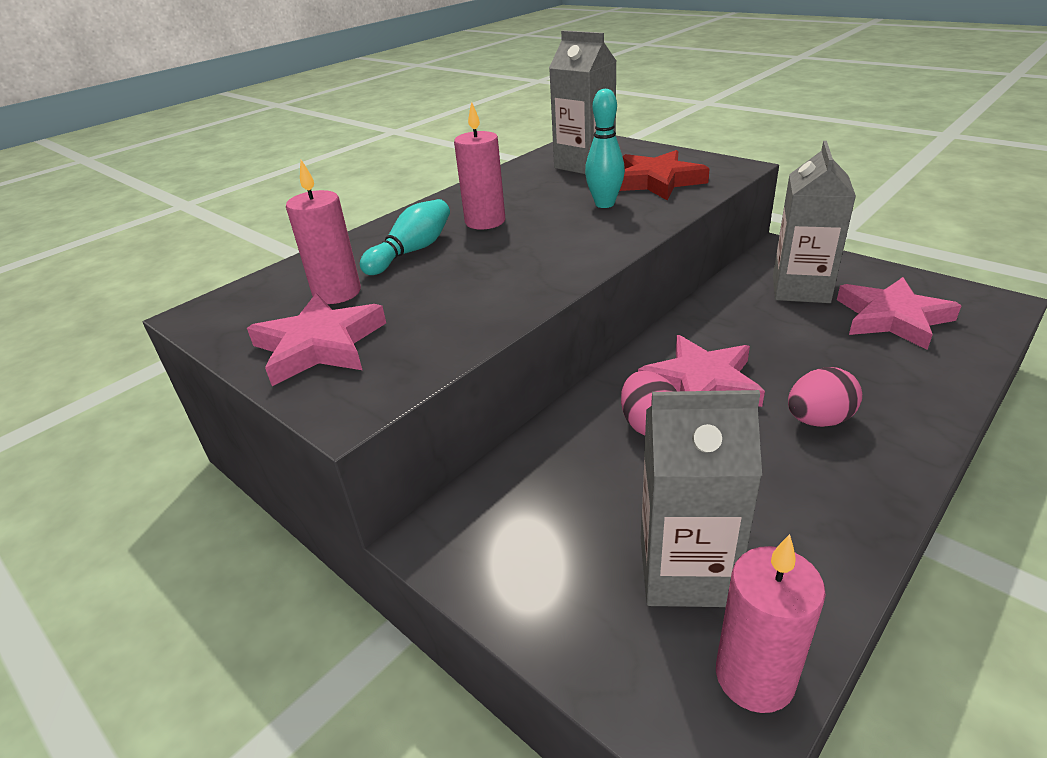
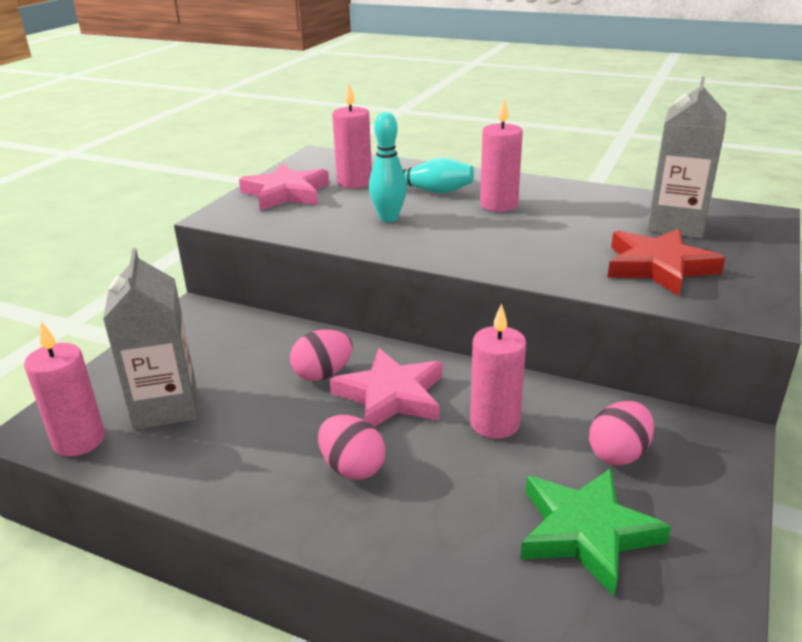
camera: 70 degrees right, 5 degrees down
(604, 204) = (573, 248): turquoise bowling pin -> turquoise bowling pin (388, 218)
(755, 334) = (494, 423): none -> pink candle
(800, 289) = (618, 454): grey carton -> pink egg
(892, 318) = (586, 532): pink star -> green star

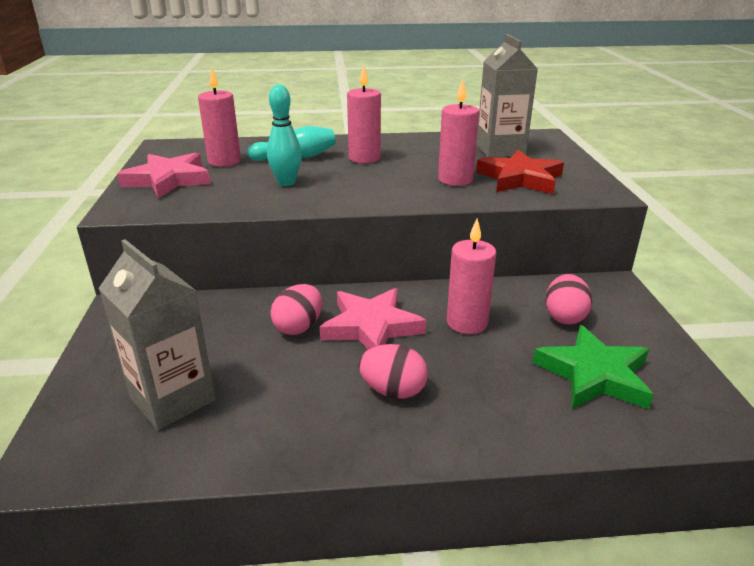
camera: 30 degrees left, 0 degrees up
(79, 440) = (105, 461): pink candle -> pink candle (455, 180)

